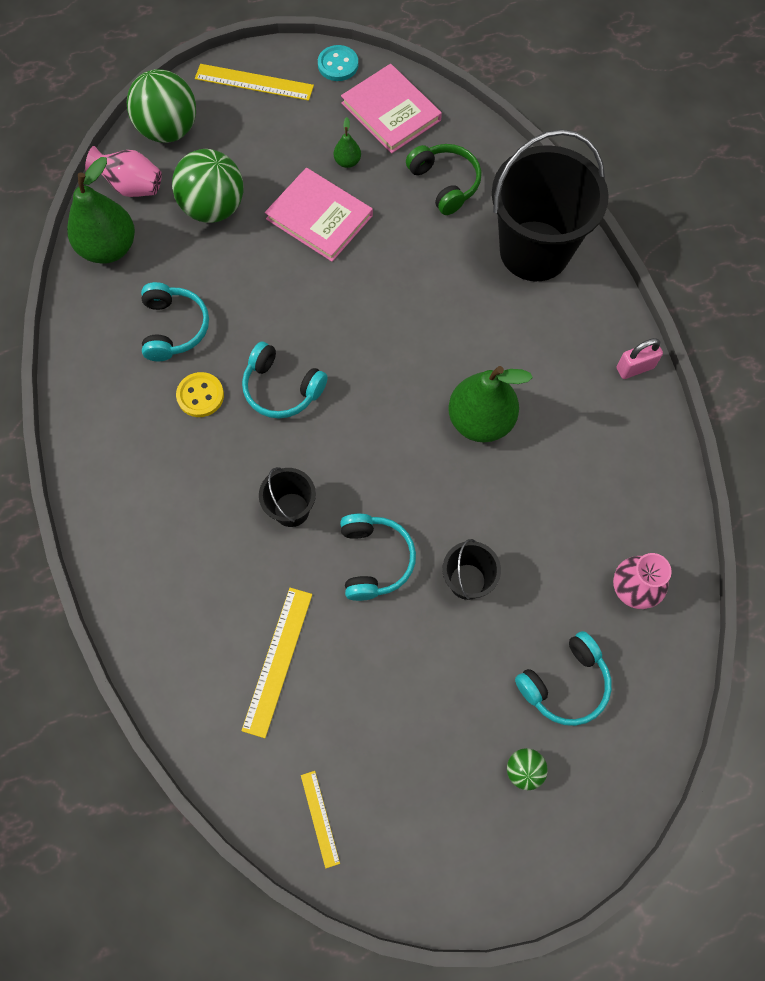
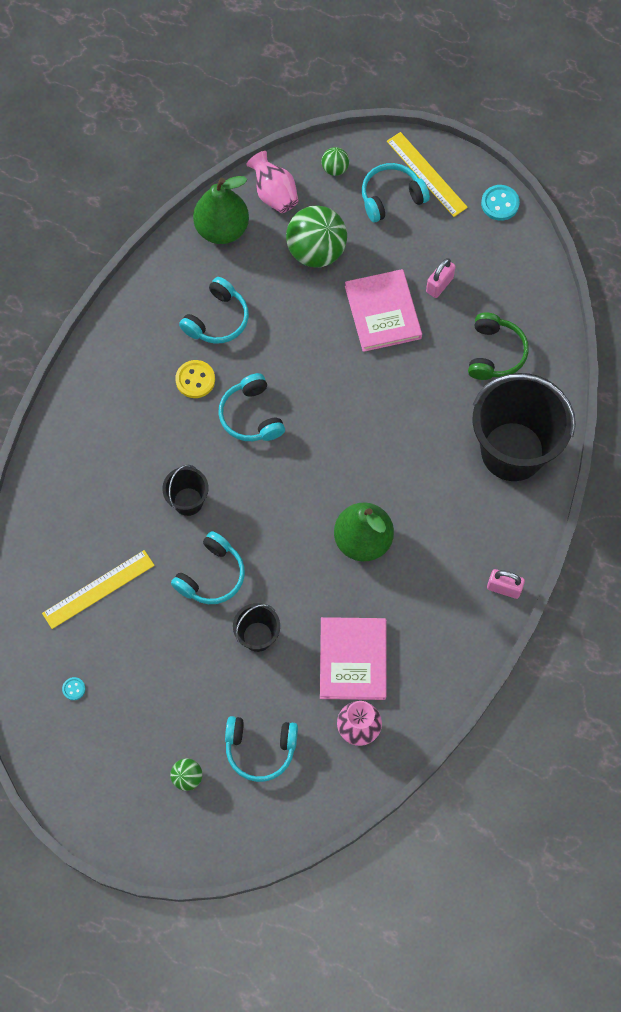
camera: 40 degrees right, 0 degrees up
(169, 130) = (335, 169): green ball -> green ball, size x0.47
(240, 120) = (391, 197): none -> turquoise headphones
(320, 818) = (43, 702): yellow ruler -> none
(339, 779) = (74, 689): none -> turquoise button
(347, 162) = (439, 285): green pear -> pink padlock
(391, 112) = (505, 269): pink book -> pink book (353, 659)

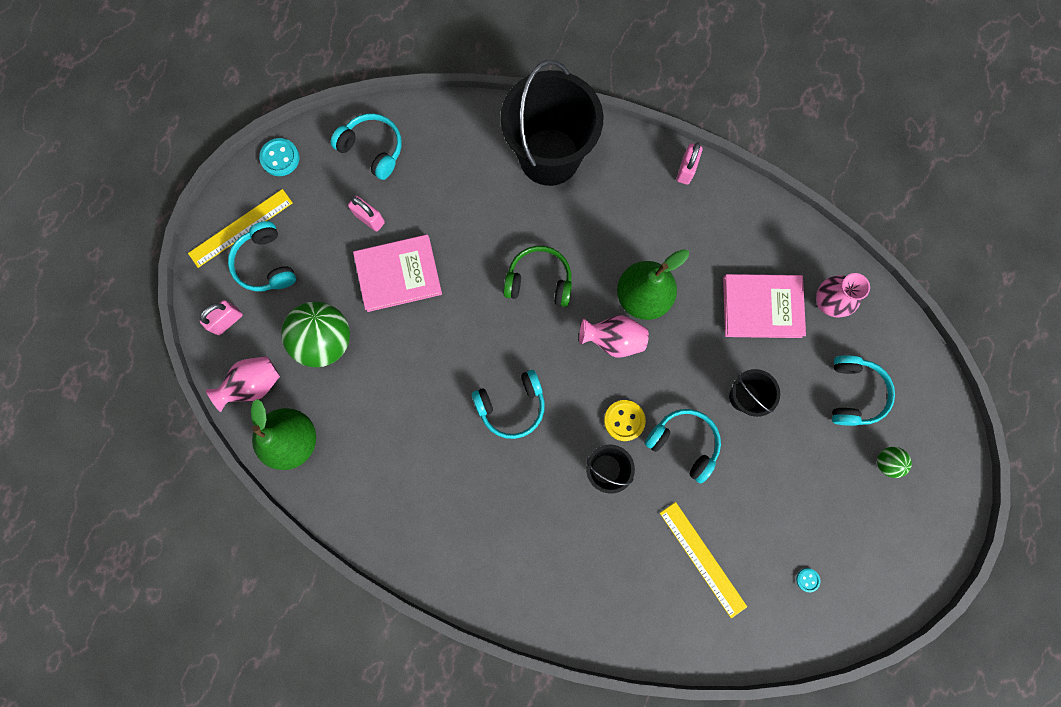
camera: 90 degrees left, 10 degrees up
(195, 380) = (470, 465): yellow button -> yellow button (624, 420)
(217, 319) = (401, 443): turquoise headphones -> turquoise headphones (373, 149)
(317, 510) = (613, 340): none -> pink vase
(335, 169) = (227, 321): green ball -> pink padlock
(495, 353) = (446, 169): green headphones -> green headphones (539, 281)

